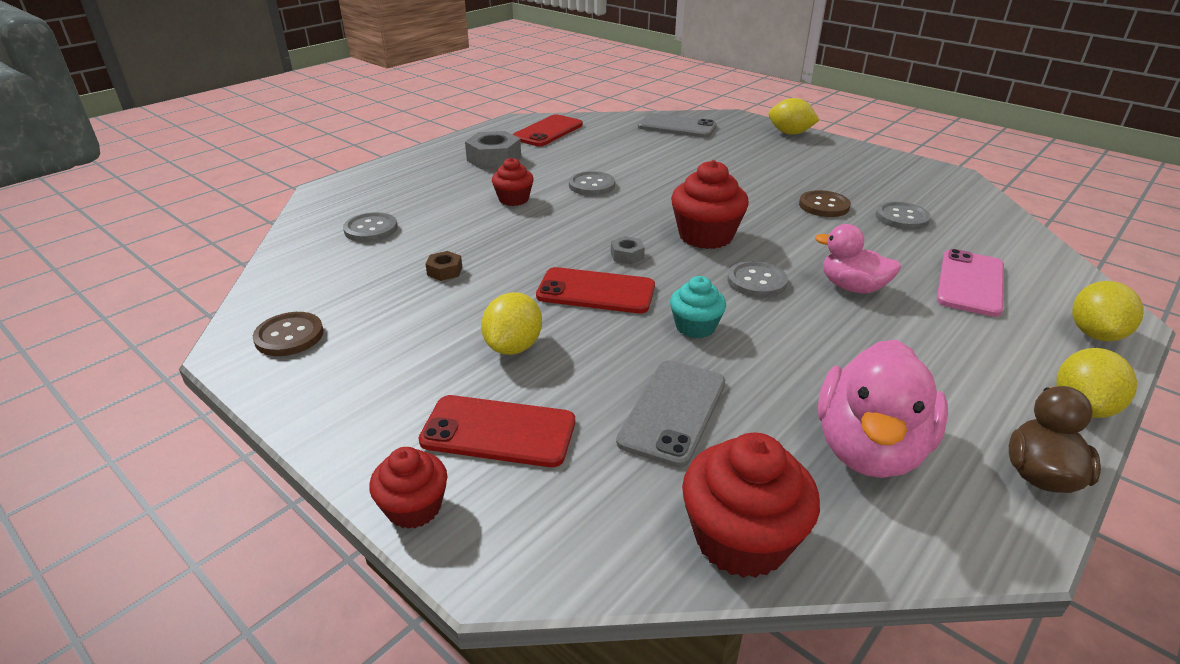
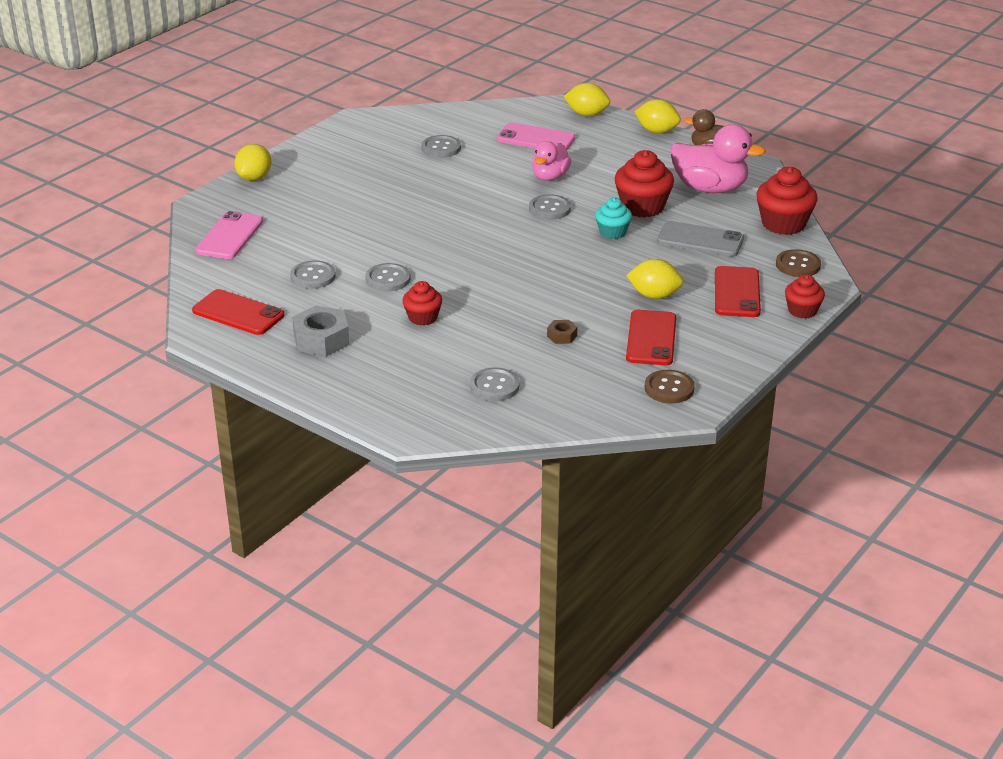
camera: 95 degrees left, 0 degrees up
(596, 291) = (577, 269): red phone -> red phone (651, 338)
(602, 156) = (313, 276): none -> grey button
(627, 255) = (521, 258): grey nut -> none
(677, 126) = (229, 236): grey phone -> pink phone
(705, 236) = (483, 226): red cupcake -> red cupcake (642, 207)
(824, 206) = (422, 175): brown button -> brown button (798, 265)

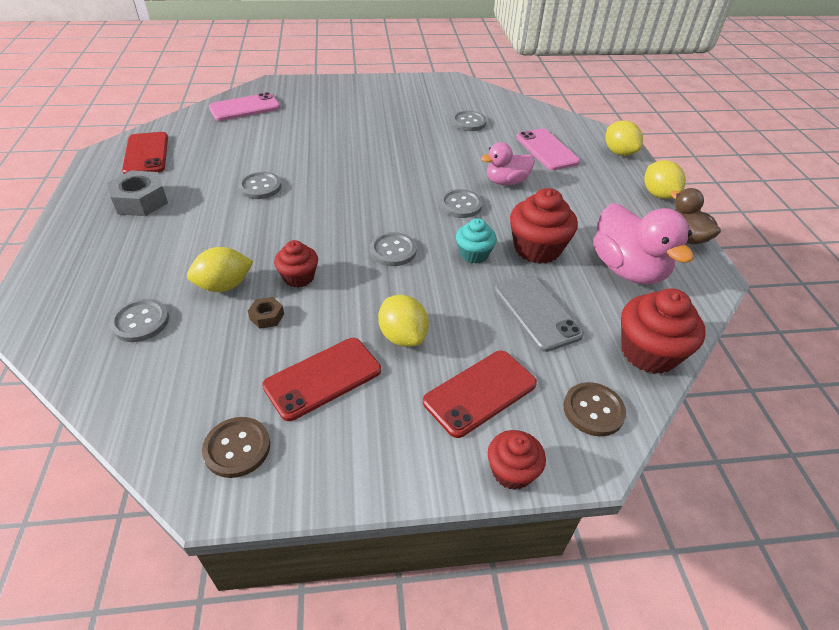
camera: 45 degrees right, 10 degrees up
(254, 178) = (328, 83): yellow lemon -> yellow lemon (224, 286)
(313, 276) = (228, 157): grey button -> grey button (393, 251)
(422, 317) = (220, 229): red cupcake -> red cupcake (299, 277)

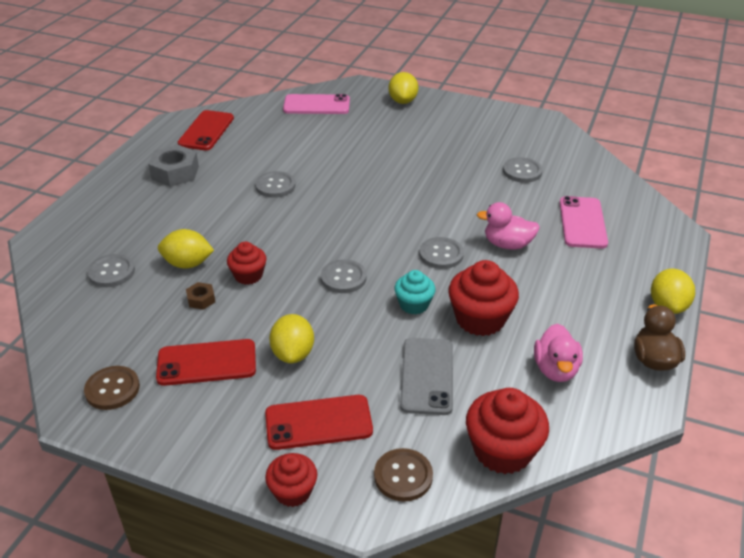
camera: 30 degrees right, 5 degrees down
(619, 152) = (665, 248): yellow lemon -> yellow lemon (403, 101)
(627, 269) = (555, 369): pink duck -> pink duck, size x0.62

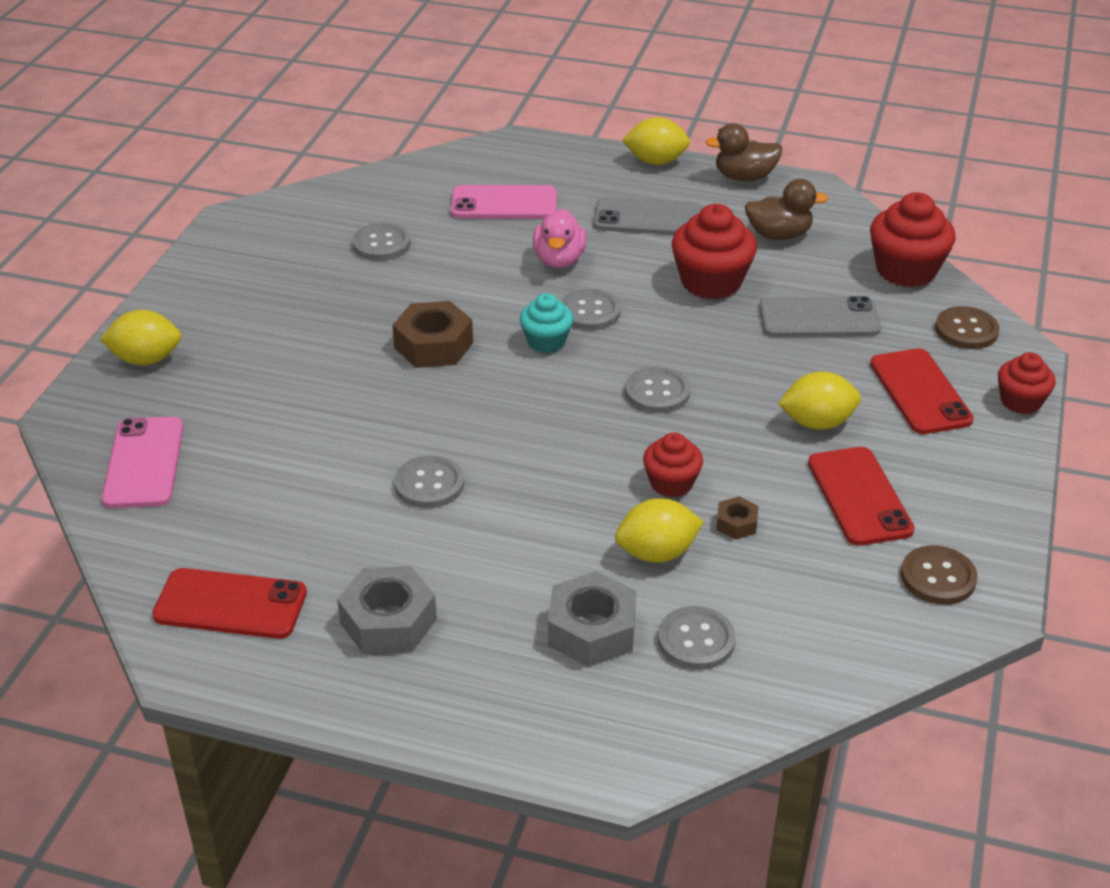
camera: 95 degrees left, 0 degrees up
(138, 235) = (591, 630): none -> grey nut
(188, 264) = (657, 553): yellow lemon -> yellow lemon turned 75 degrees clockwise
(407, 189) = (433, 345): none -> brown nut
(414, 304) = (697, 331): turquoise cupcake -> turquoise cupcake (546, 341)
(555, 369) = (779, 235): pink duck -> brown duck
(572, 293) = (648, 218): none -> grey phone

